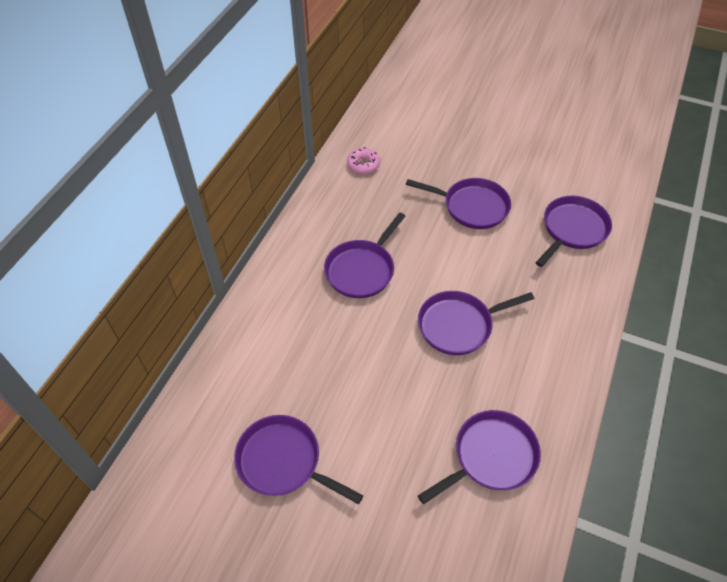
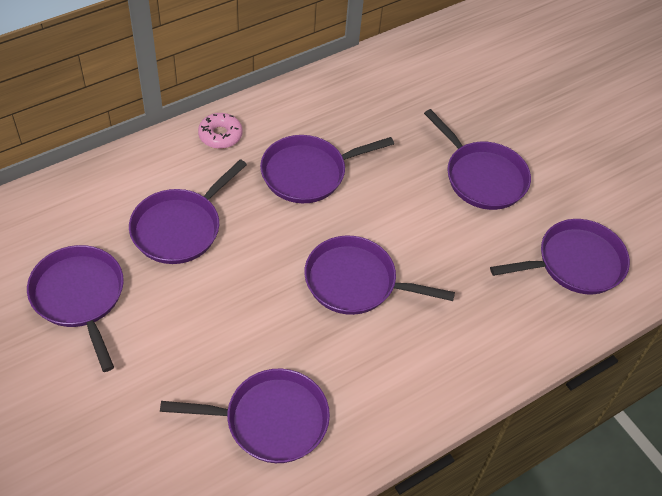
camera: 30 degrees right, 0 degrees up
(309, 363) = (180, 228): none -> purple pan
(363, 164) = (405, 73): pink donut -> pink donut (220, 135)

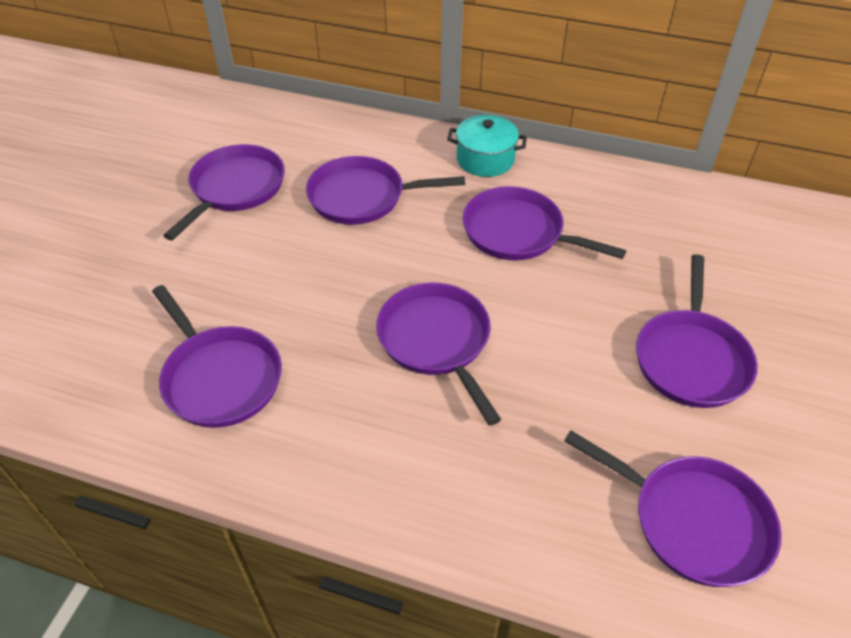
camera: 55 degrees right, 5 degrees down
(220, 135) = (485, 159): pink donut -> turquoise pot

